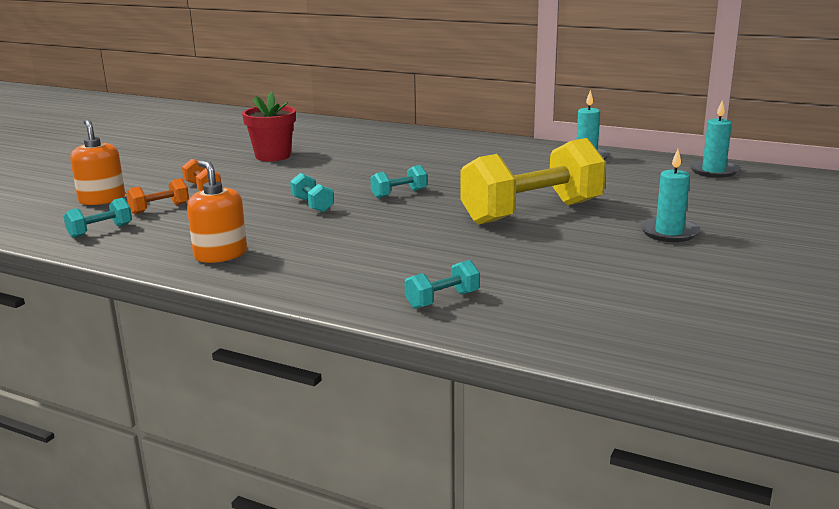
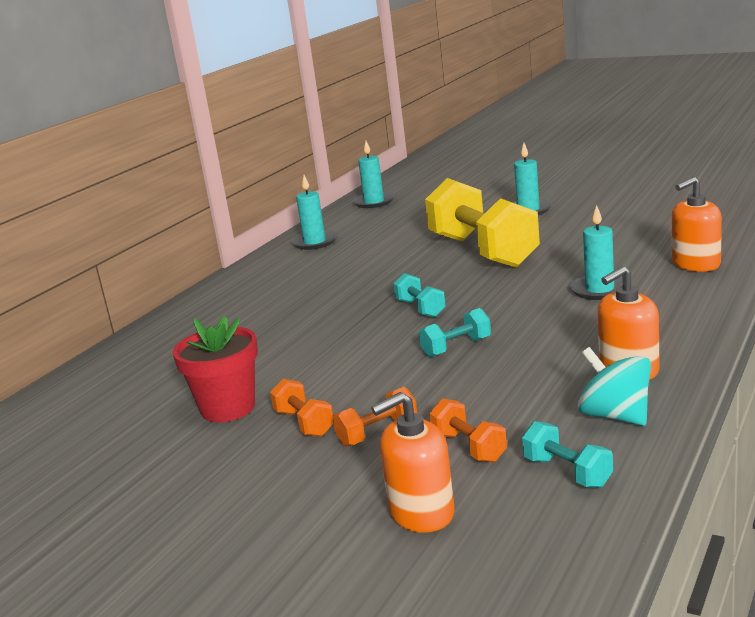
camera: 85 degrees left, 0 degrees up
(154, 246) = (615, 416): none -> turquoise spinning top
(234, 172) = (304, 423): none -> orange dumbbell
(397, 254) = (599, 289): none -> turquoise candle
(442, 300) = (695, 264): turquoise dumbbell -> orange soap dispenser

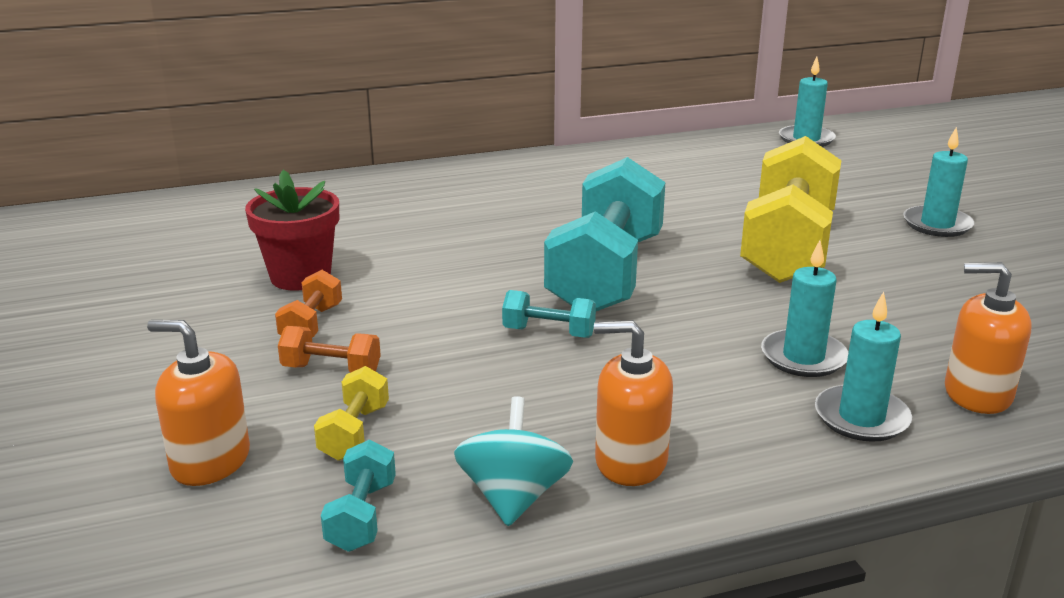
camera: 40 degrees right, 5 degrees up
(314, 242) = (668, 157): turquoise candle -> turquoise candle (861, 418)
(420, 308) = (606, 274): turquoise dumbbell -> turquoise dumbbell, size x2.40
(469, 447) = (354, 433): orange dumbbell -> yellow dumbbell

